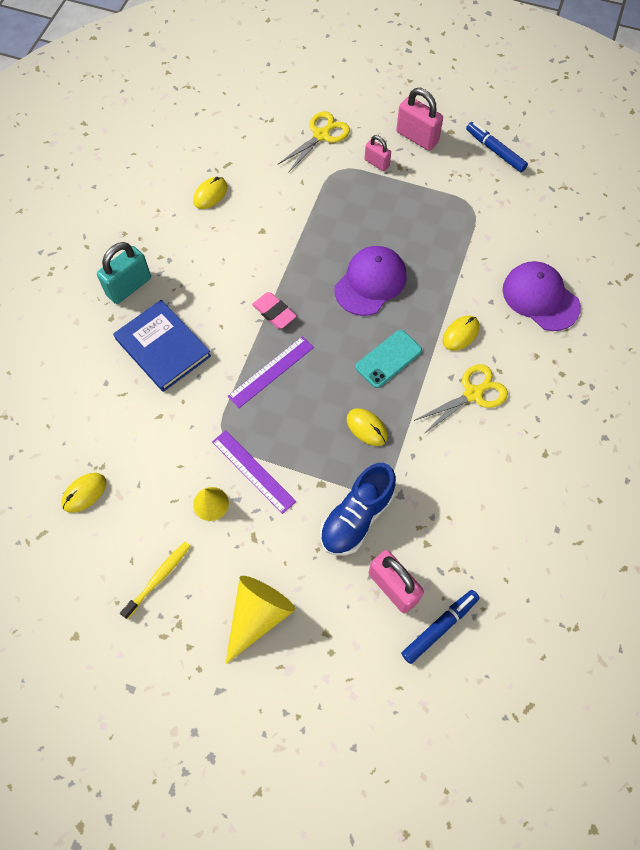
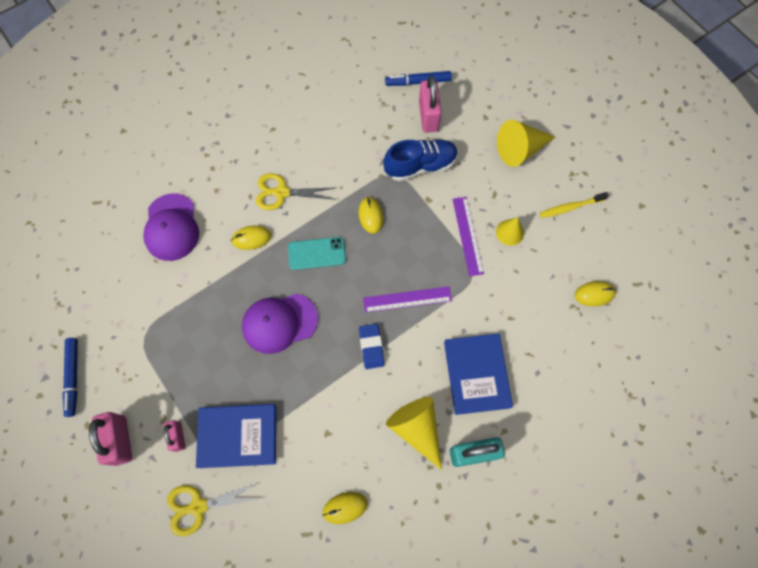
camera: 145 degrees left, 5 degrees up
(189, 276) = (416, 428): none -> yellow cone
(274, 312) = (371, 347): pink eraser -> blue eraser
(332, 189) = (238, 436): none -> blue book

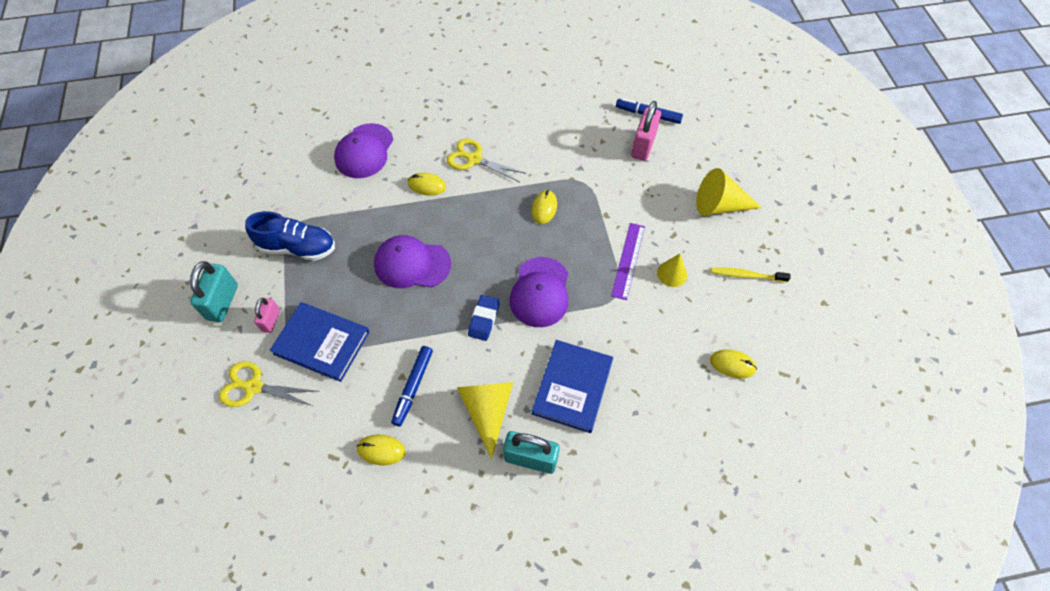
camera: 25 degrees right, 10 degrees down
(73, 377) = (216, 235): blue marker -> blue marker (413, 387)
(121, 440) = (223, 302): pink padlock -> turquoise padlock
(317, 253) = (477, 220): turquoise phone -> none
(407, 299) = (540, 292): purple ruler -> purple cap
(420, 166) = (613, 184): blue shoe -> blue shoe (298, 247)

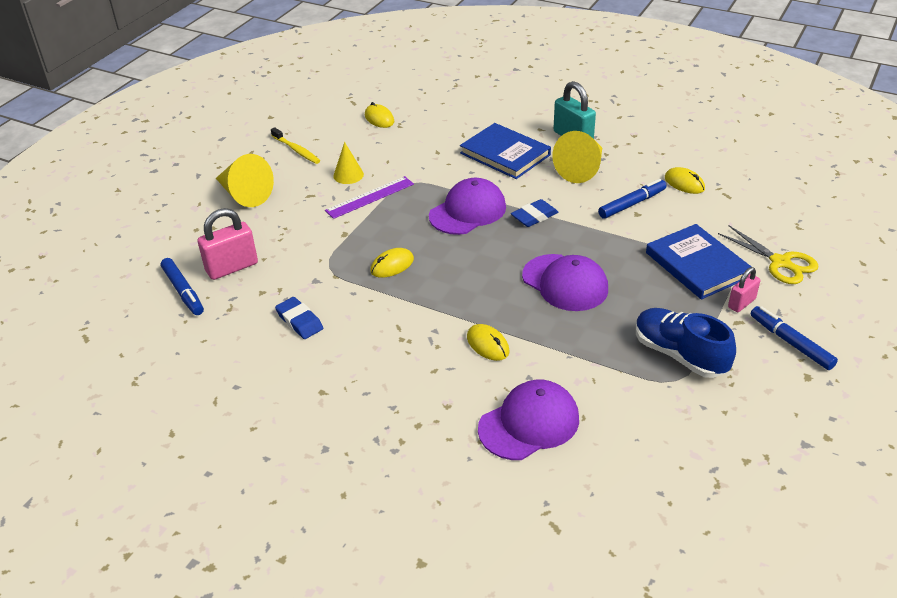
camera: 140 degrees left, 20 degrees down
(223, 302) = (791, 343): turquoise padlock -> blue marker
(473, 159) = (410, 345): yellow scissors -> none
(555, 136) = (299, 321): none -> blue eraser
(572, 387) = (505, 154): blue book -> blue book turned 75 degrees clockwise

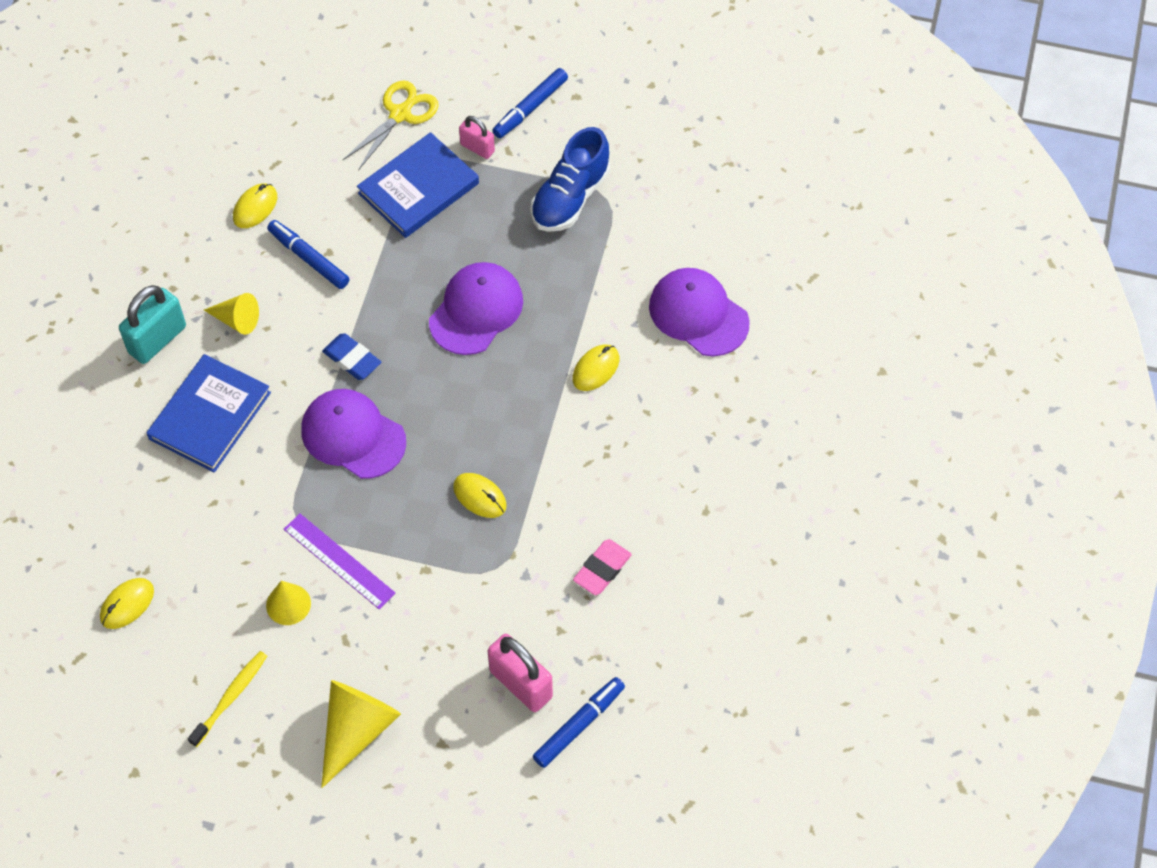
camera: 105 degrees left, 20 degrees up
(299, 321) = (602, 569): blue eraser -> pink eraser
(582, 169) = (236, 320): yellow cone -> yellow cone, size x0.60

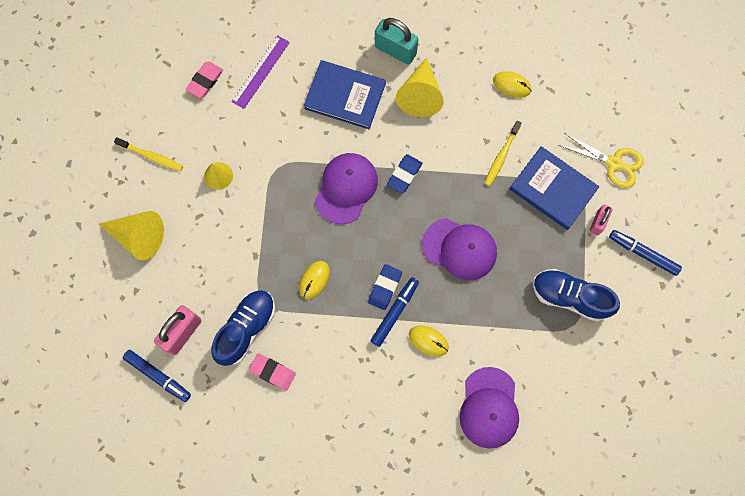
camera: 80 degrees right, 15 degrees up
(127, 604) = (205, 81): yellow mouse -> pink eraser
(236, 320) = (420, 95): yellow cone -> yellow cone, size x1.67
(309, 258) = (478, 129): blue marker -> blue marker (395, 312)
(339, 561) = (253, 200): purple ruler -> purple ruler (260, 72)
(356, 238) = (501, 156): none -> yellow toothbrush
(510, 409) = (385, 288): none -> blue eraser
(532, 595) = (246, 328): none -> blue shoe
(698, 314) = (489, 408): purple cap -> purple cap turned 150 degrees clockwise

